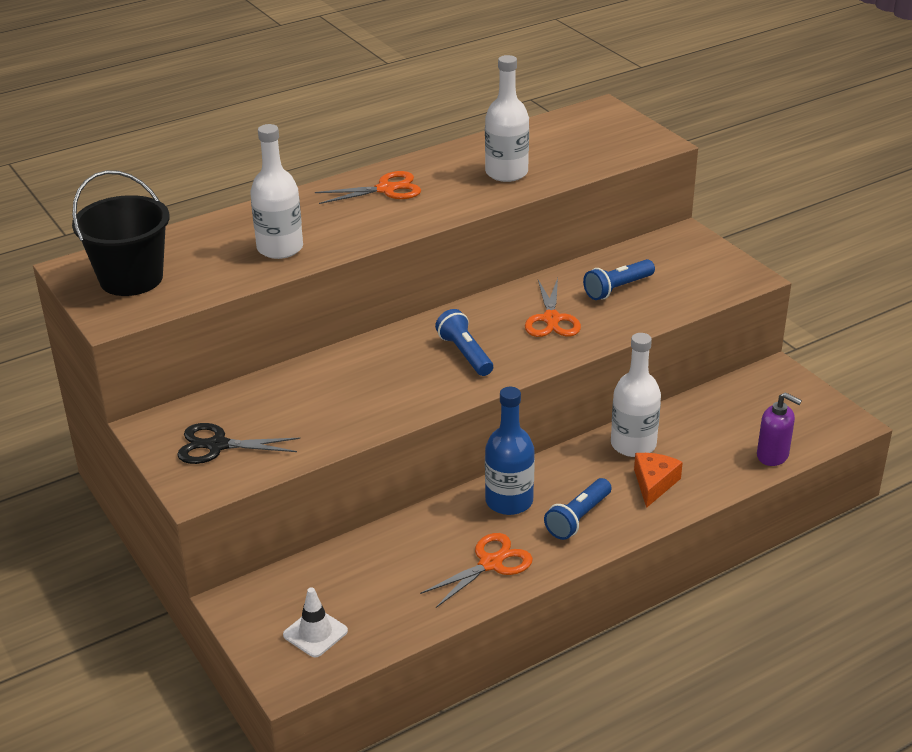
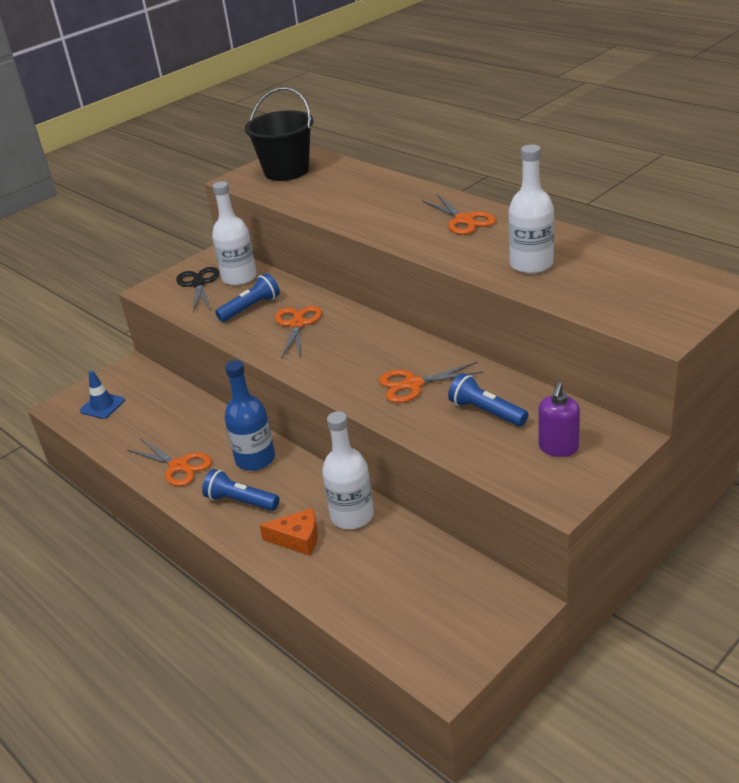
camera: 80 degrees right, 0 degrees up
(280, 248) = (347, 205): white bottle -> white bottle (239, 278)
(315, 633) = (102, 406): white traffic cone -> blue traffic cone
(384, 376) = (297, 324): none -> orange scissors
(465, 354) = (341, 353): blue flashlight -> blue flashlight (251, 308)
(773, 456) = (364, 618): purple soap dispenser -> purple soap dispenser (558, 448)

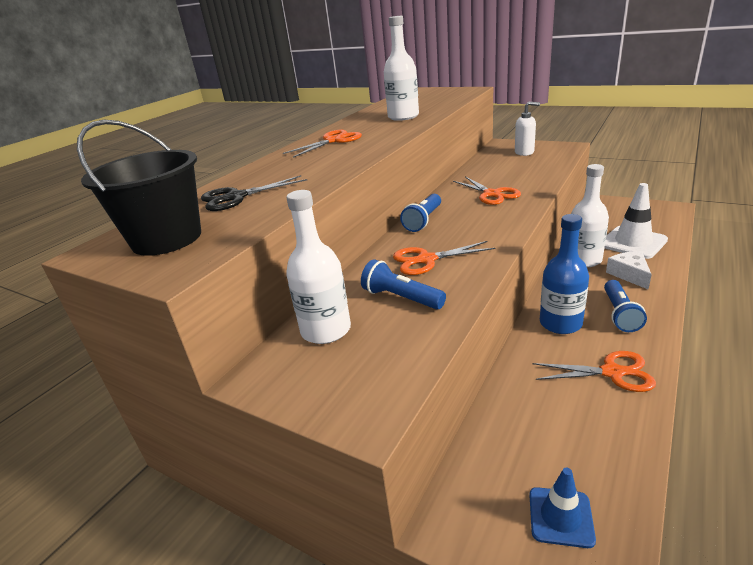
camera: 105 degrees left, 5 degrees down
(179, 466) = (612, 372): orange scissors -> orange scissors turned 75 degrees clockwise
(199, 284) = (344, 365): black scissors -> black scissors (237, 197)
(297, 539) = (629, 274): orange cheese -> white cheese
(365, 577) = (633, 242): none -> white traffic cone
(486, 412) = (506, 171): blue flashlight -> blue flashlight (423, 220)
(558, 448) = (524, 152): purple soap dispenser -> white soap dispenser

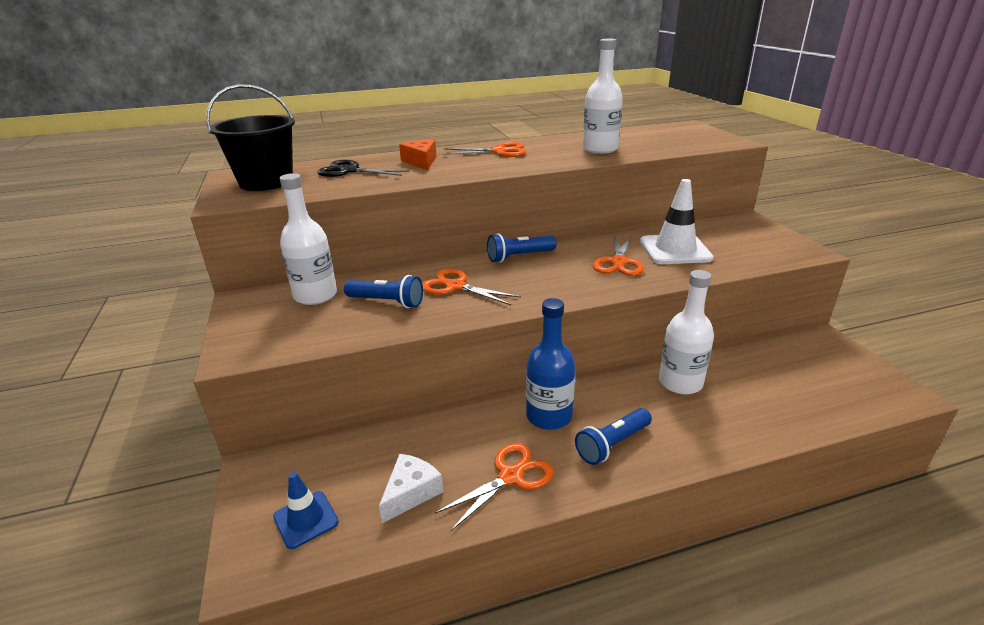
camera: 40 degrees right, 0 degrees up
(287, 168) = (421, 162): none -> orange cheese
(401, 298) = (387, 302): blue flashlight -> blue flashlight turned 120 degrees clockwise
(524, 152) = (746, 238): white soap dispenser -> none
(612, 372) = (510, 476): orange scissors -> orange scissors turned 90 degrees counterclockwise
(629, 274) = (696, 422): white cheese -> white cheese (411, 492)
(633, 242) = (769, 399): white traffic cone -> white traffic cone (675, 250)

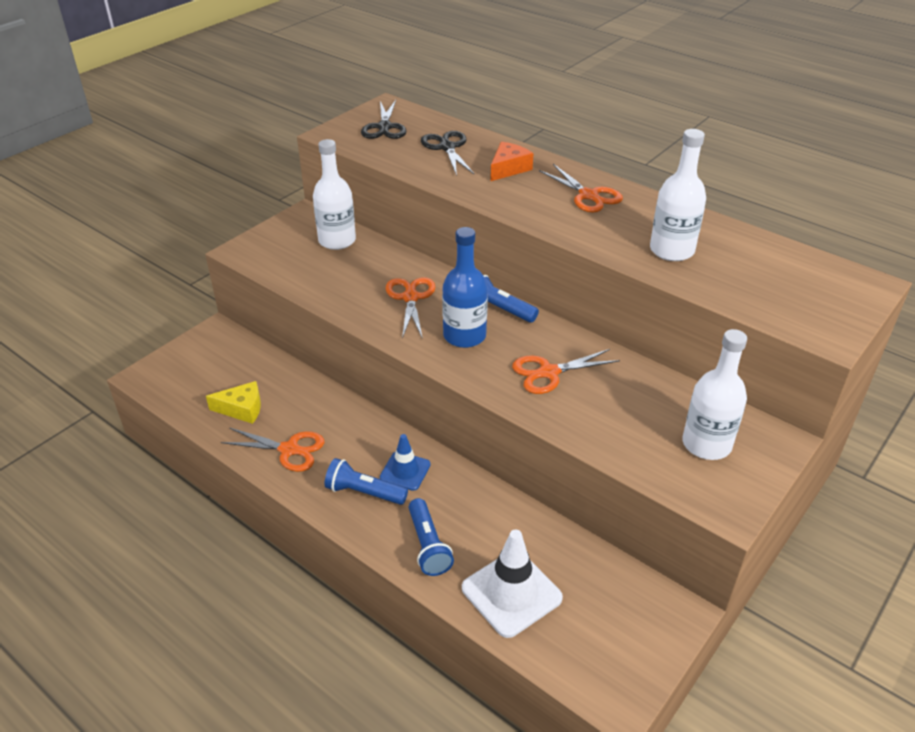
camera: 55 degrees right, 10 degrees up
(266, 182) = (384, 127): black bucket -> black scissors
(306, 519) = (192, 376): blue traffic cone -> blue traffic cone (405, 471)
(387, 302) = (356, 276): blue flashlight -> blue flashlight (428, 545)
(411, 492) = (242, 409): white cheese -> yellow cheese
(549, 416) = (371, 443): blue bottle -> blue bottle (464, 336)
(675, 250) = (619, 402): white traffic cone -> white traffic cone (511, 593)
(680, 382) = (486, 510): white bottle -> white bottle (706, 444)

